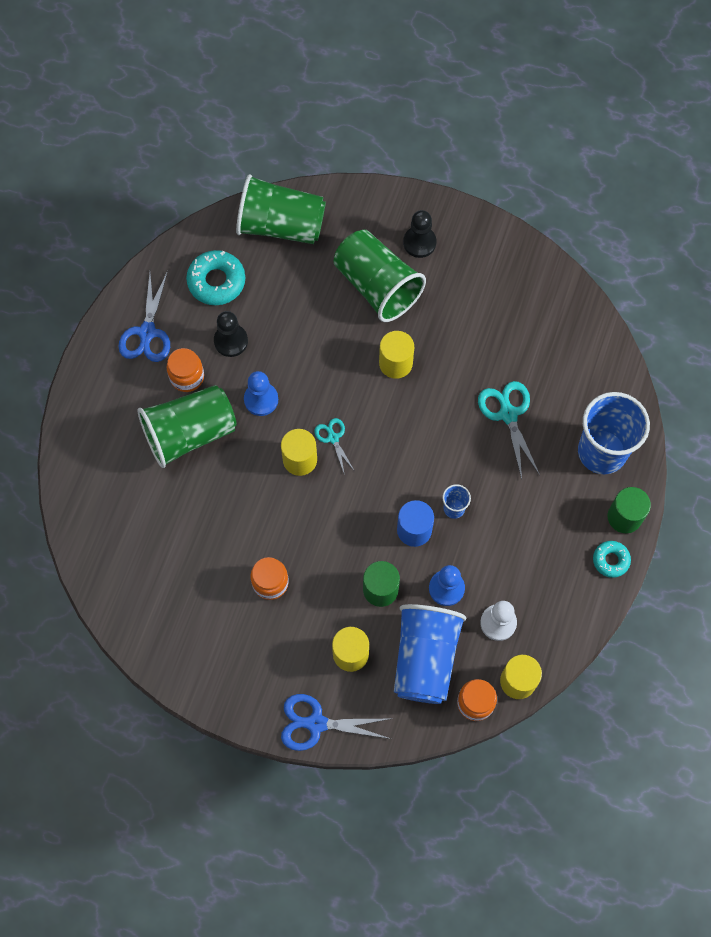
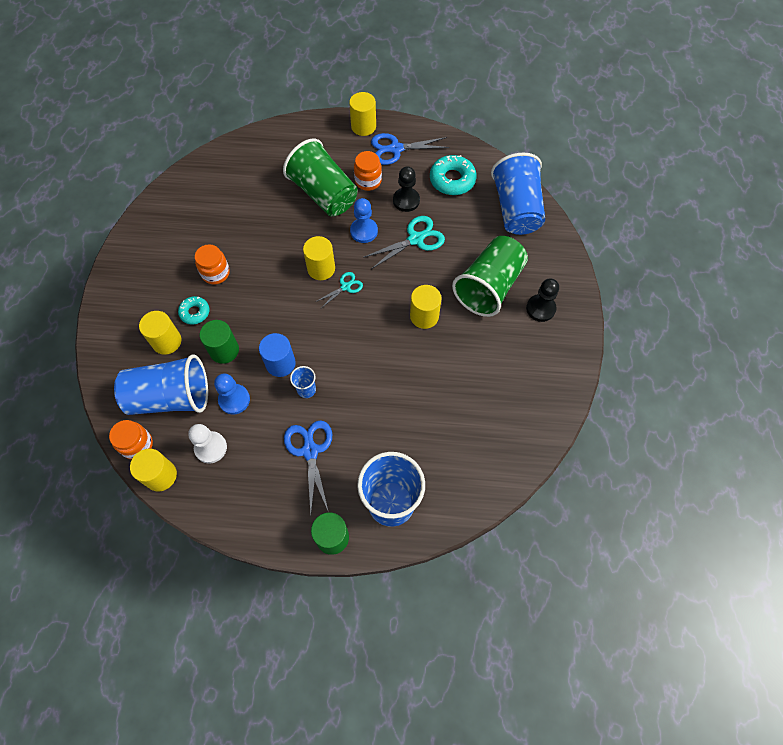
camera: 75 degrees right, 5 degrees down
(97, 361) = (363, 126): none -> yellow cylinder
(281, 225) = (516, 209): green cup -> blue cup
(316, 723) = (107, 331): blue scissors -> blue scissors (310, 451)
(508, 414) = (404, 414): turquoise scissors -> turquoise scissors (415, 239)
(611, 560) = (287, 533): turquoise donut -> turquoise donut (195, 312)

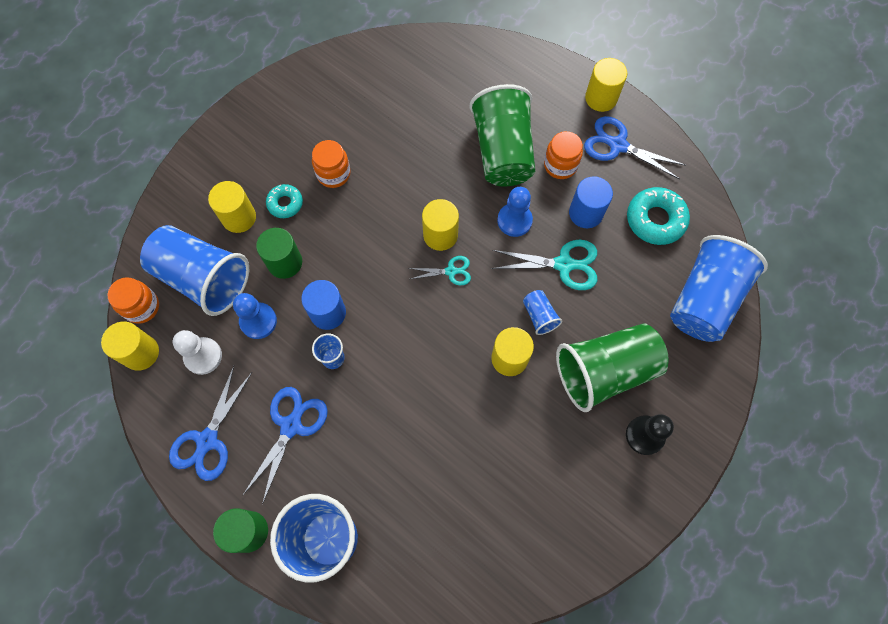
camera: 35 degrees right, 5 degrees up
(257, 500) = (207, 440): none -> blue scissors
(406, 200) = (585, 213): black pawn -> blue cylinder
(423, 279) = (539, 316): none -> blue cup

